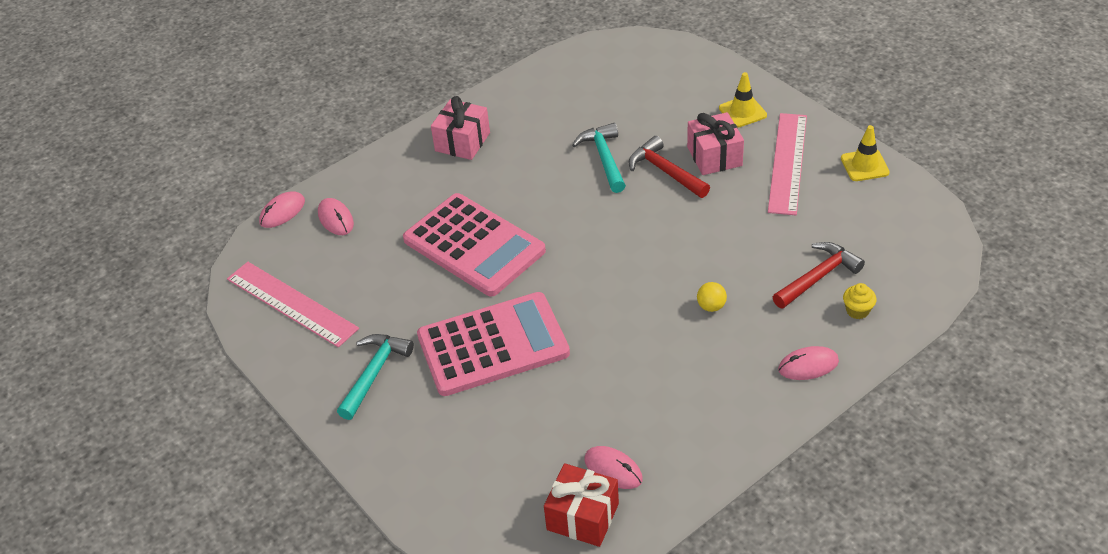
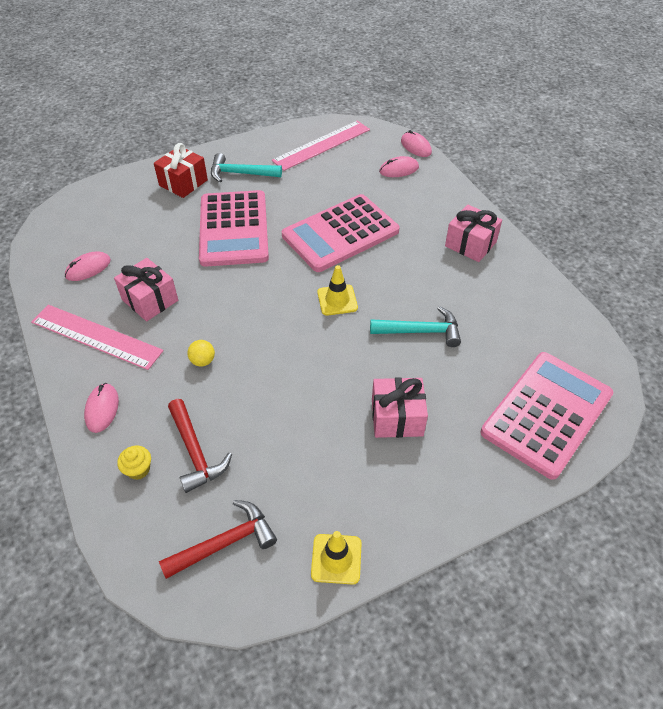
camera: 100 degrees right, 5 degrees up
(374, 373) = (240, 173): turquoise hammer -> turquoise hammer turned 150 degrees clockwise
(582, 516) = (64, 247): red gift -> red gift (183, 183)
(643, 383) = (150, 300): none -> pink gift
(665, 171) = (387, 372): red hammer -> red hammer (225, 542)
(668, 73) = (547, 414): none -> pink calculator
(742, 112) = (464, 465): yellow traffic cone -> yellow traffic cone (337, 300)
(788, 163) = (366, 481): pink ruler -> pink ruler (96, 336)

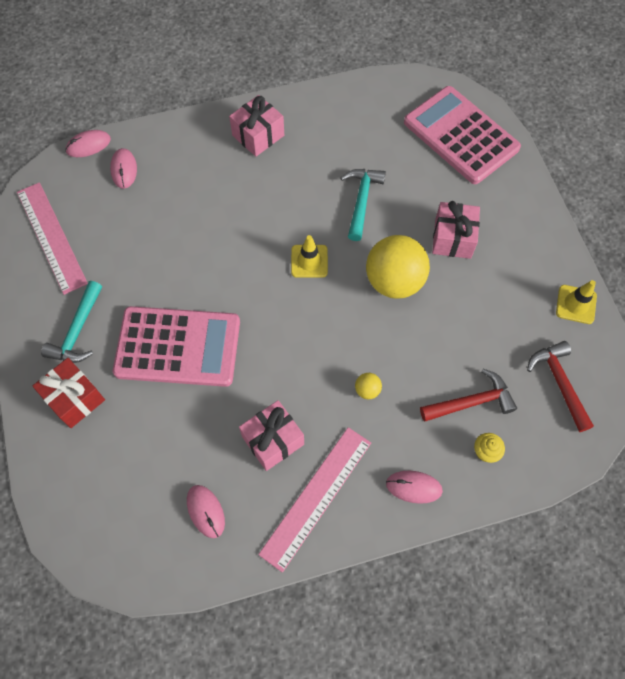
camera: 80 degrees left, 15 degrees up
(329, 369) = (394, 281): none -> yellow ball
(340, 233) = (213, 243): pink calculator -> none

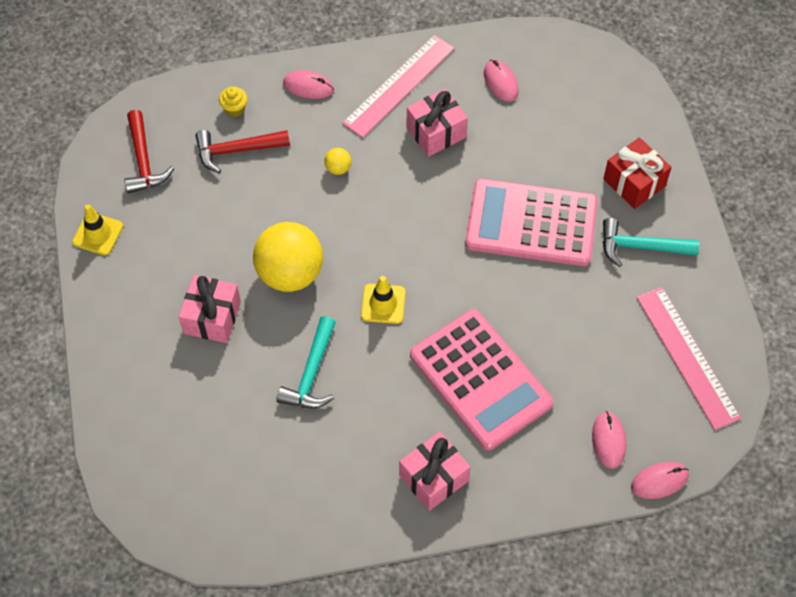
camera: 175 degrees left, 5 degrees down
(77, 331) = (640, 247): turquoise hammer -> turquoise hammer turned 105 degrees counterclockwise
(461, 135) = (165, 456): pink calculator -> pink calculator (480, 379)

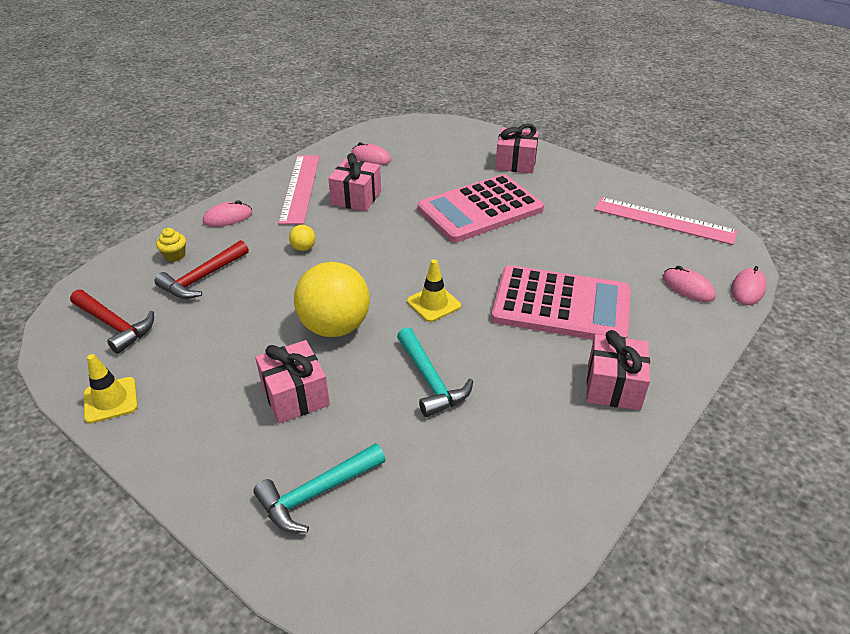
camera: 40 degrees left, 20 degrees down
(634, 183) = (515, 163): red gift -> pink gift
(640, 247) = (561, 187): turquoise hammer -> turquoise hammer (316, 493)

